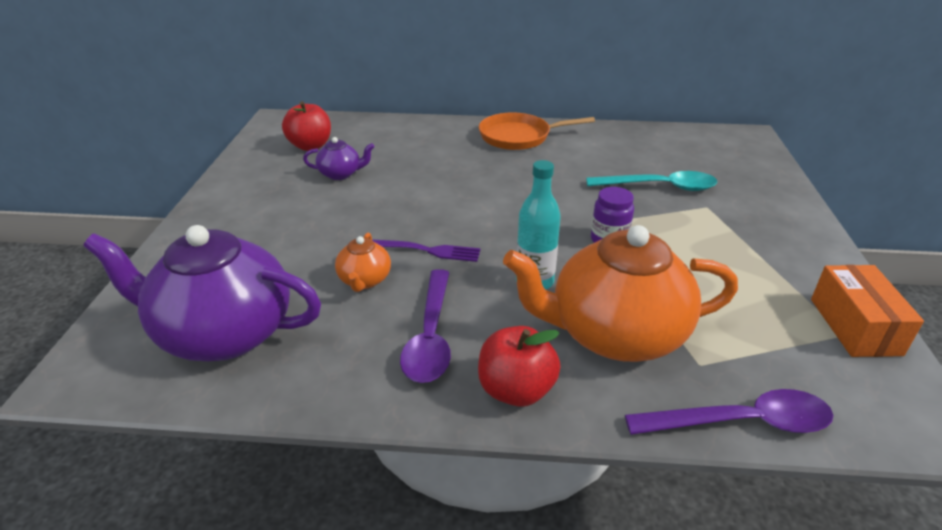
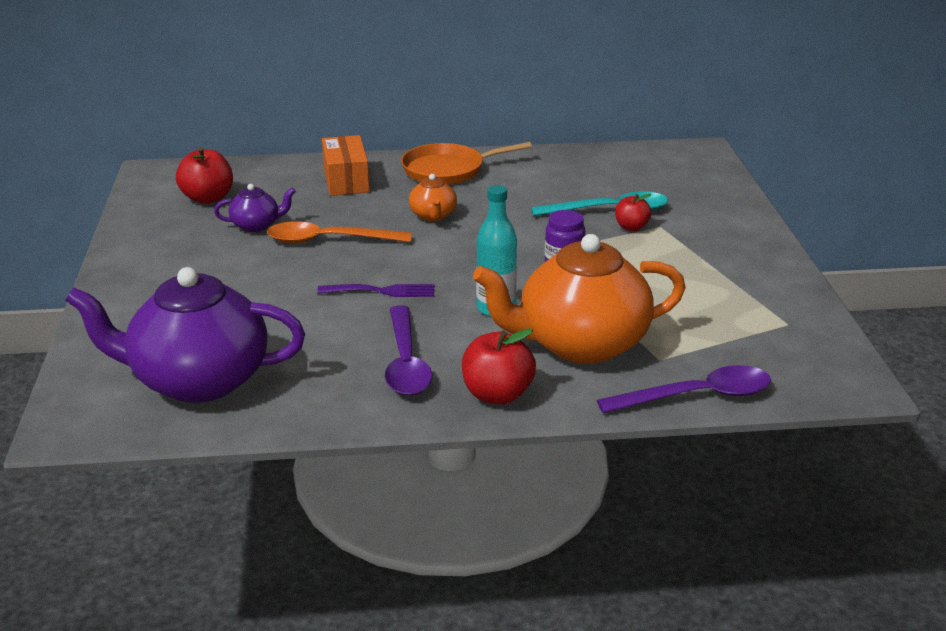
camera: 10 degrees left, 5 degrees down
(364, 280) = (323, 323): orange teapot -> orange teapot (433, 216)
(397, 194) = (329, 240): none -> orange spoon
(679, 205) = (631, 227): none -> red apple
(854, 326) = (797, 317): orange box -> orange box (346, 180)

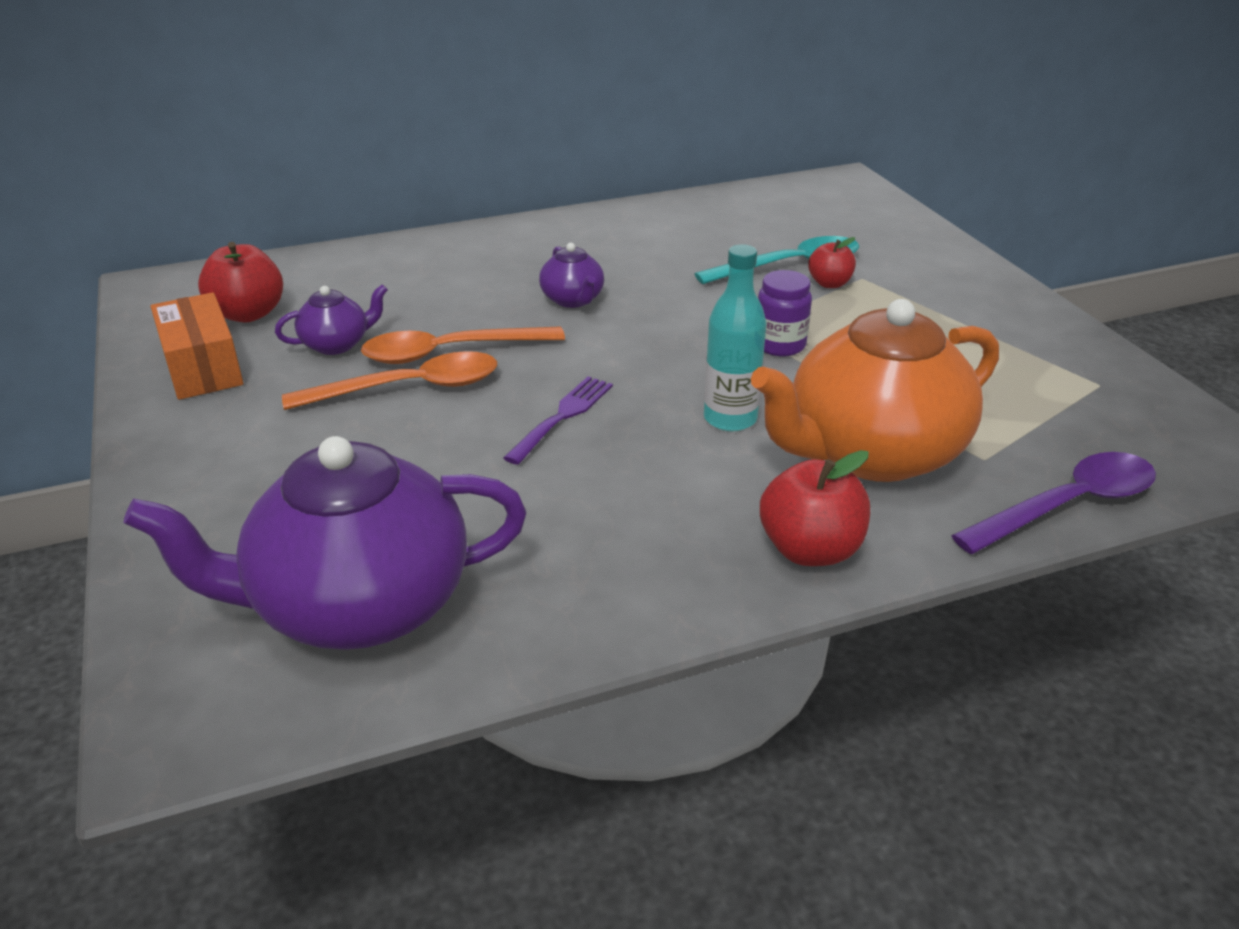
camera: 15 degrees left, 5 degrees up
(290, 260) = (409, 388): none -> orange spoon
(346, 180) = (431, 266): orange box -> orange box (202, 368)
(382, 291) = (562, 416): purple fork -> purple fork turned 45 degrees counterclockwise
(405, 362) = (654, 521): purple spoon -> none
(433, 216) = (573, 300): orange teapot -> purple teapot
(448, 170) = (558, 237): orange pan -> none

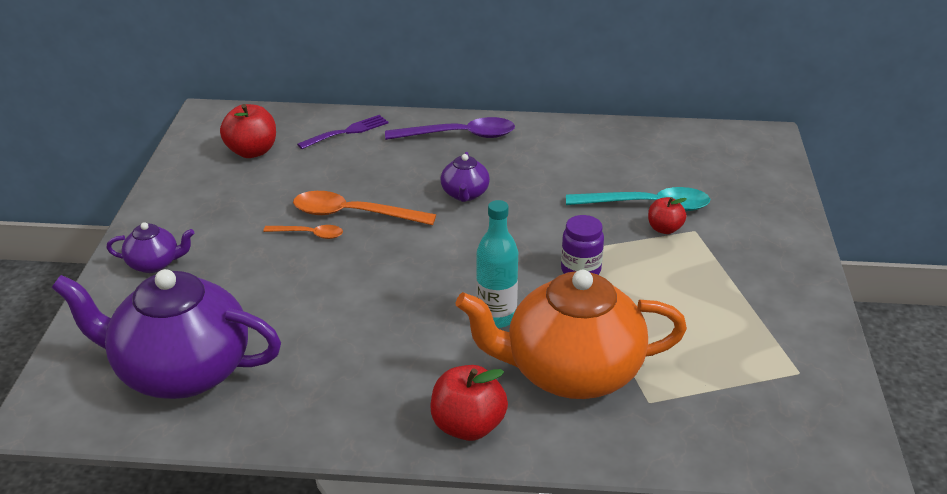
camera: 25 degrees right, 0 degrees up
(202, 368) = (200, 185): orange box -> none
(337, 344) = (289, 189): purple teapot -> purple teapot (154, 264)
(409, 388) = (309, 234): orange spoon -> orange spoon, size x0.55
(562, 416) = (388, 282): purple fork -> purple fork (347, 132)
(1067, 505) = (675, 455): purple spoon -> purple spoon (459, 136)

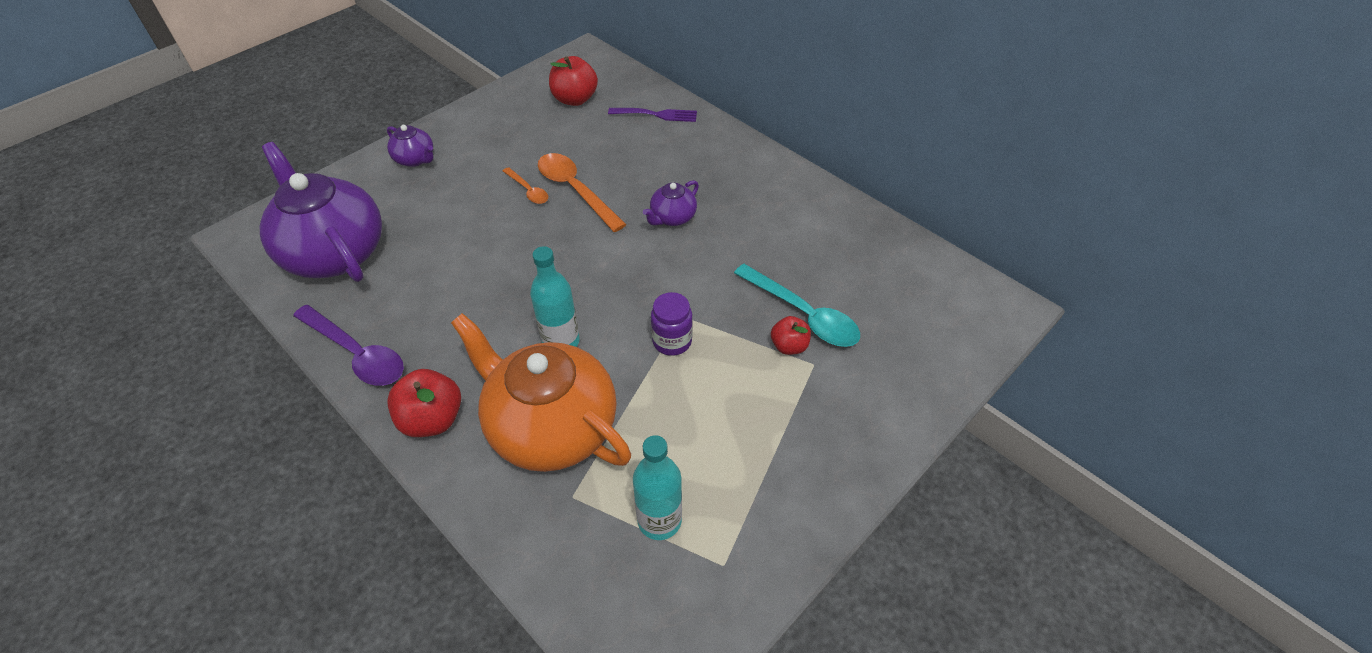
camera: 40 degrees right, 15 degrees up
(459, 136) = (734, 161): purple spoon -> purple spoon (357, 353)
(726, 376) = (659, 520): none -> turquoise bottle

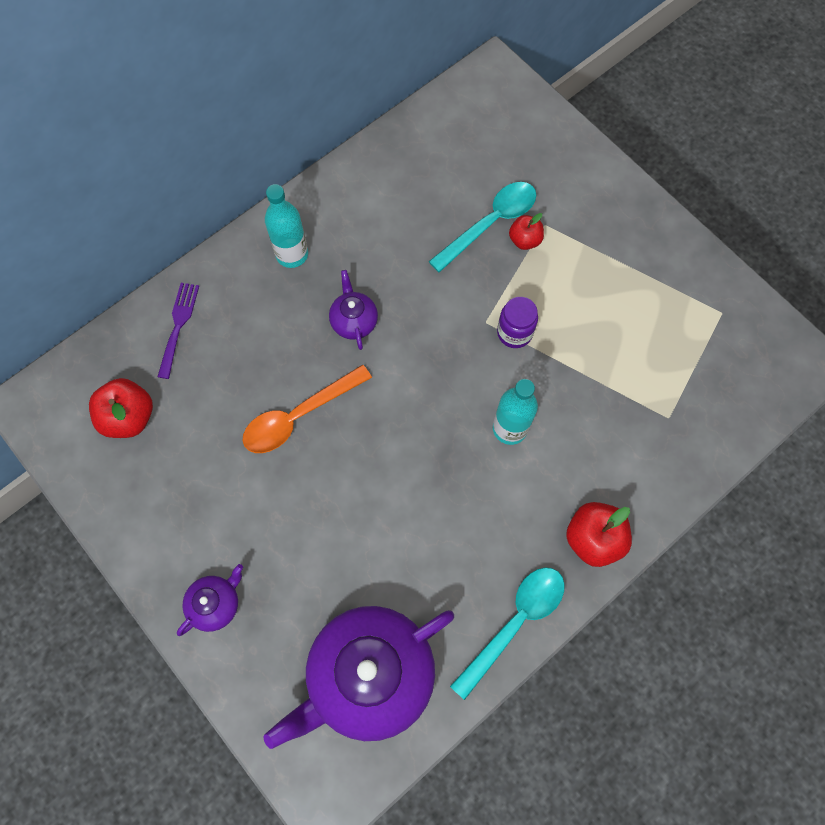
camera: 85 degrees left, 20 degrees up
(357, 353) = (514, 623): purple spoon -> turquoise spoon
(528, 190) = (292, 466): orange spoon -> none
(551, 427) = (603, 435): orange teapot -> none
(659, 520) = (688, 354): turquoise bottle -> turquoise bottle (292, 254)
(672, 217) = (354, 321): purple teapot -> purple teapot turned 150 degrees counterclockwise

